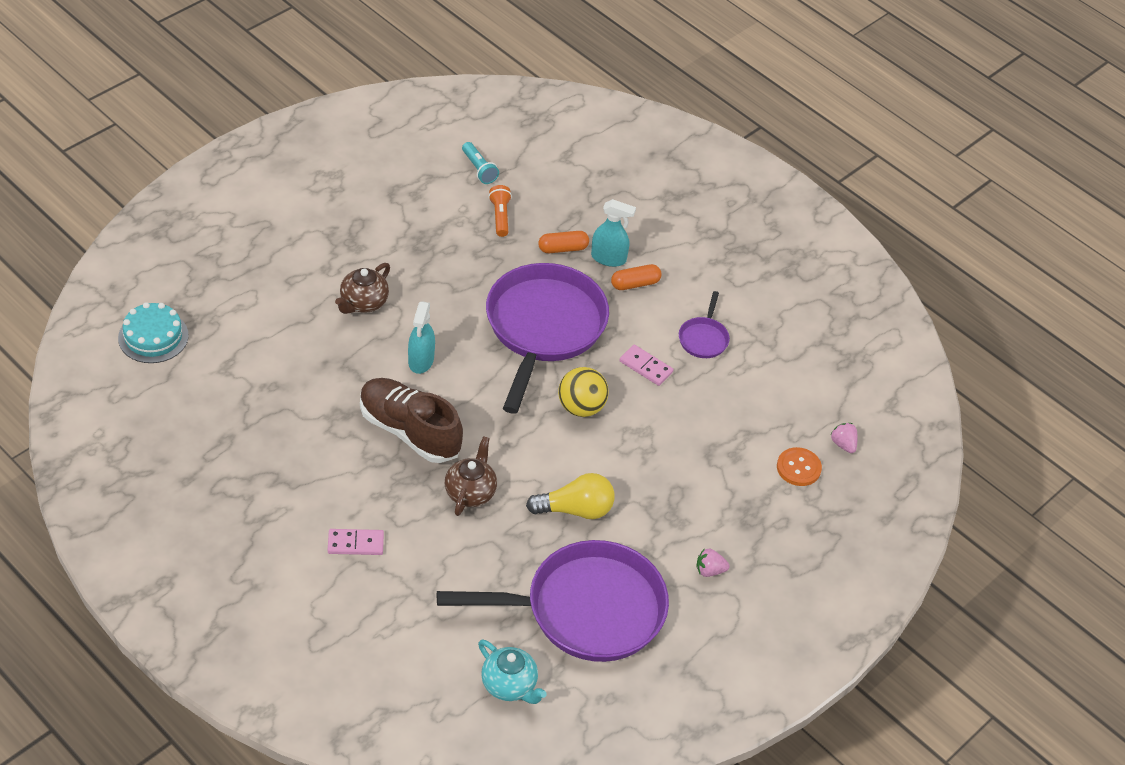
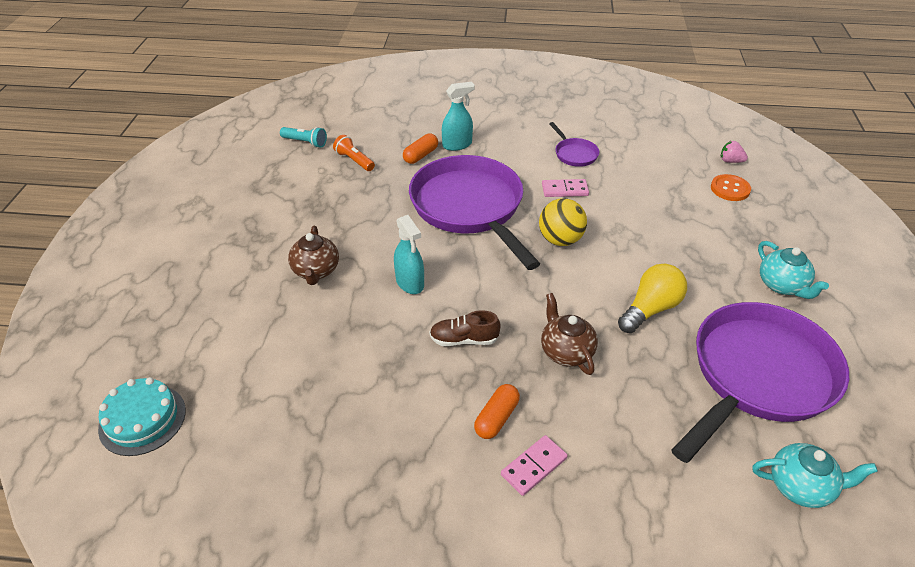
camera: 35 degrees left, 5 degrees down
(409, 431) = (464, 340): brown shoe -> brown shoe, size x0.52
(635, 284) = (493, 149): orange capsule -> orange capsule (496, 418)
(709, 570) = (782, 285): pink strawberry -> turquoise teapot

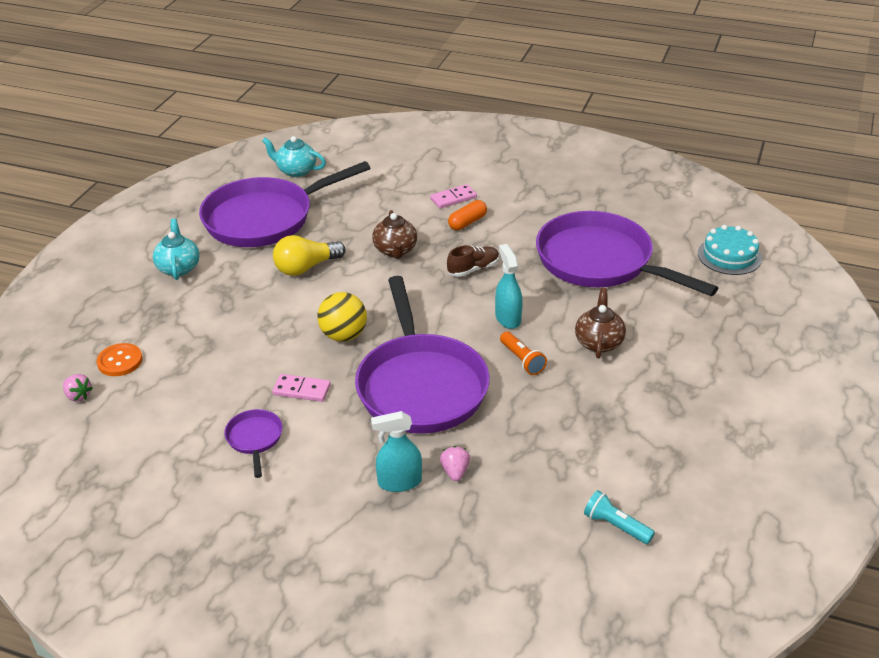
camera: 165 degrees left, 5 degrees down
(313, 378) = (600, 262): none -> purple pan
(354, 160) = (547, 479): orange flashlight -> orange flashlight (522, 360)
(421, 155) = (455, 472): orange capsule -> pink strawberry
(464, 340) = (473, 269): brown shoe -> brown shoe turned 45 degrees counterclockwise

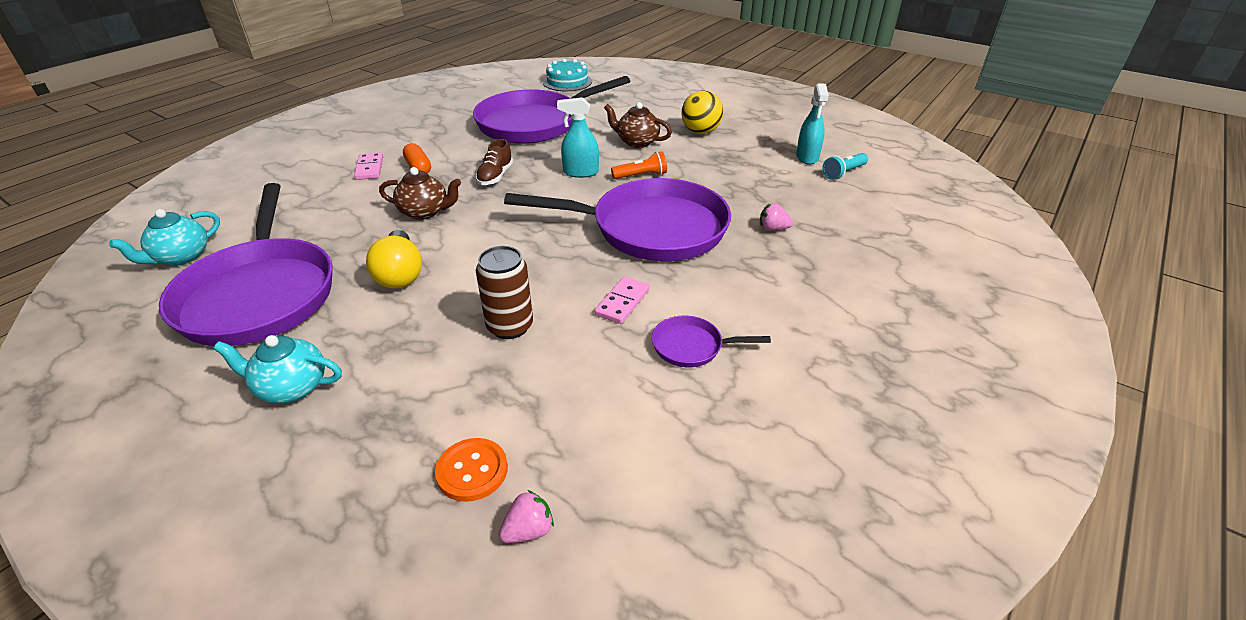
camera: 75 degrees left, 0 degrees up
(257, 339) = (510, 326): none -> brown can
(344, 335) = (546, 263): yellow ball -> yellow ball (700, 132)
(399, 482) = (780, 259): turquoise spray bottle -> turquoise spray bottle (807, 157)
(473, 269) = (495, 176): brown shoe -> brown shoe turned 150 degrees counterclockwise

